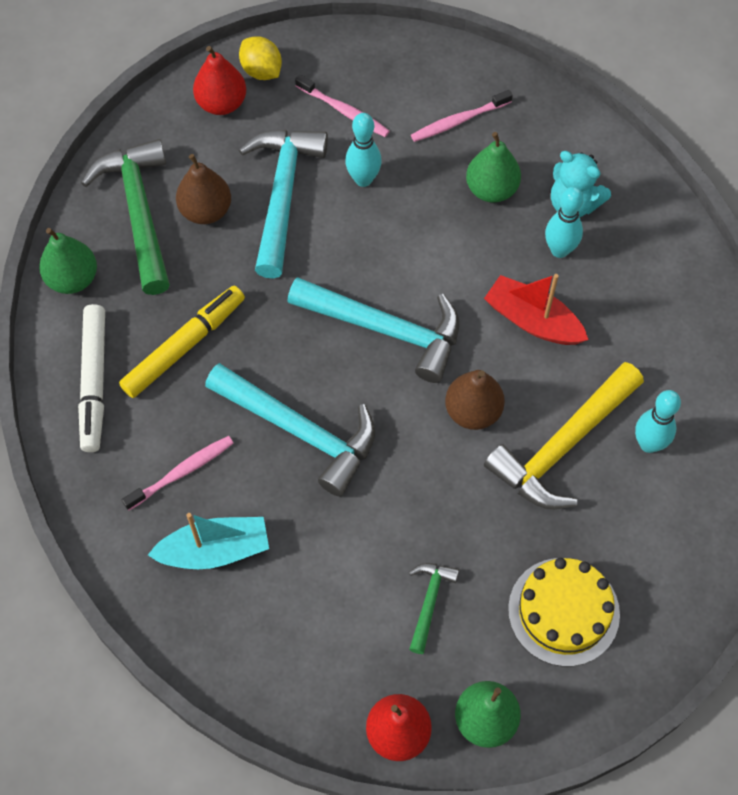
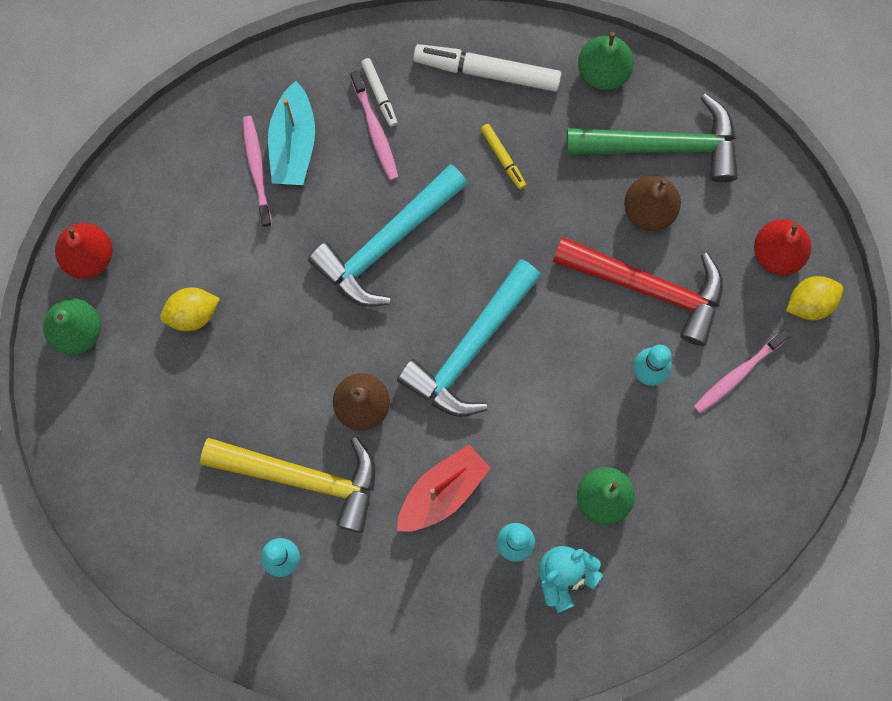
camera: 105 degrees right, 15 degrees up
(140, 478) = (379, 93): none -> white marker
(184, 346) = (503, 157): yellow marker -> yellow marker, size x0.50
(282, 195) = (649, 287): turquoise hammer -> red hammer
(429, 602) = (192, 313): green hammer -> yellow lemon
(458, 121) = (696, 489): pink toothbrush -> pink toothbrush (257, 169)
(562, 446) = (303, 477): yellow hammer -> yellow hammer turned 135 degrees clockwise
(563, 611) = (149, 427): yellow cake -> none

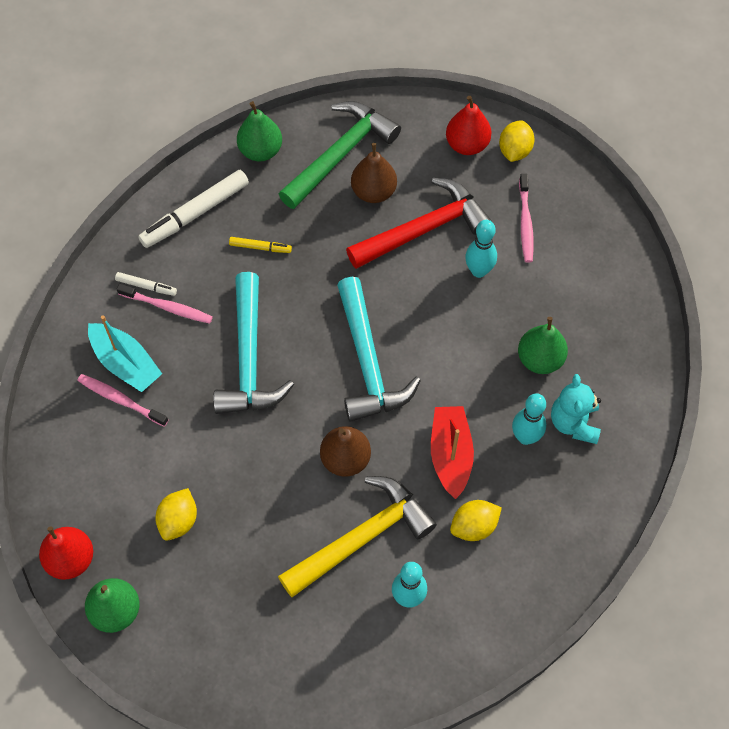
camera: 50 degrees left, 15 degrees down
(392, 564) = (474, 526): none -> yellow lemon

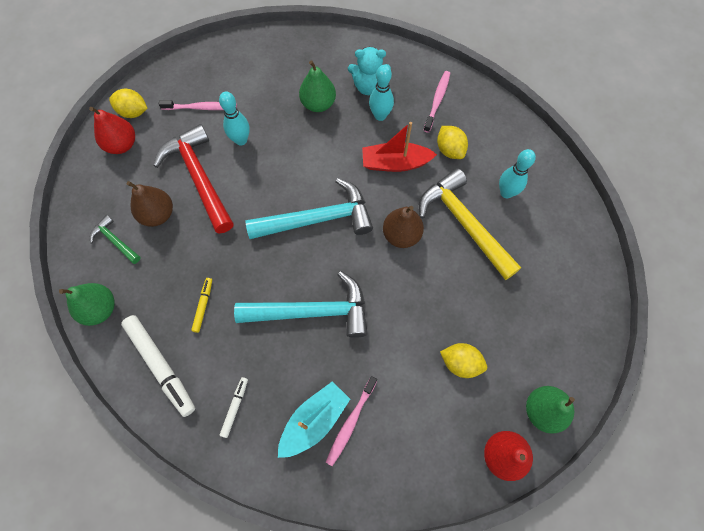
camera: 90 degrees left, 5 degrees up
(167, 307) = (258, 386): pink toothbrush -> pink toothbrush (437, 101)
(340, 154) = (115, 241): green hammer -> green hammer, size x0.49

